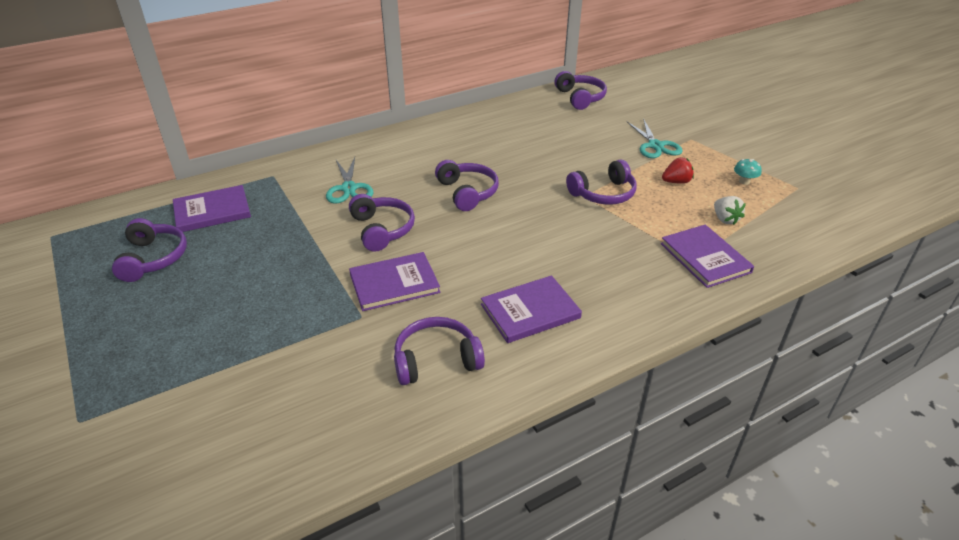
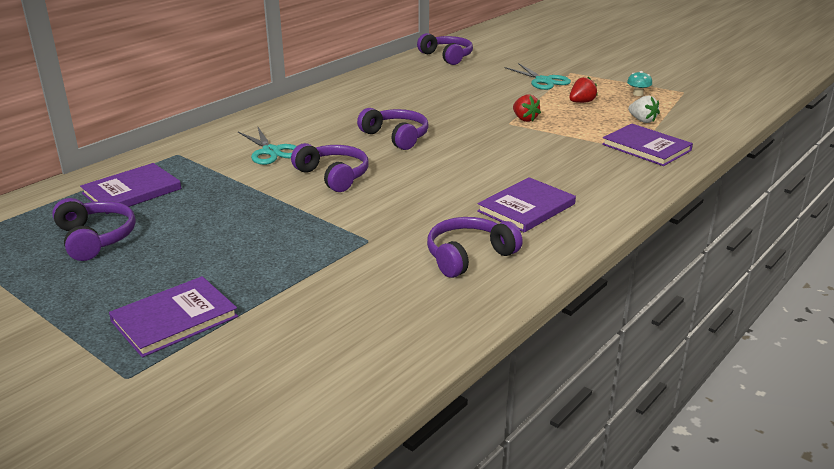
camera: 20 degrees left, 10 degrees down
(394, 283) = (380, 211): purple book -> purple book (174, 319)
(603, 194) = (524, 119): purple headphones -> red strawberry

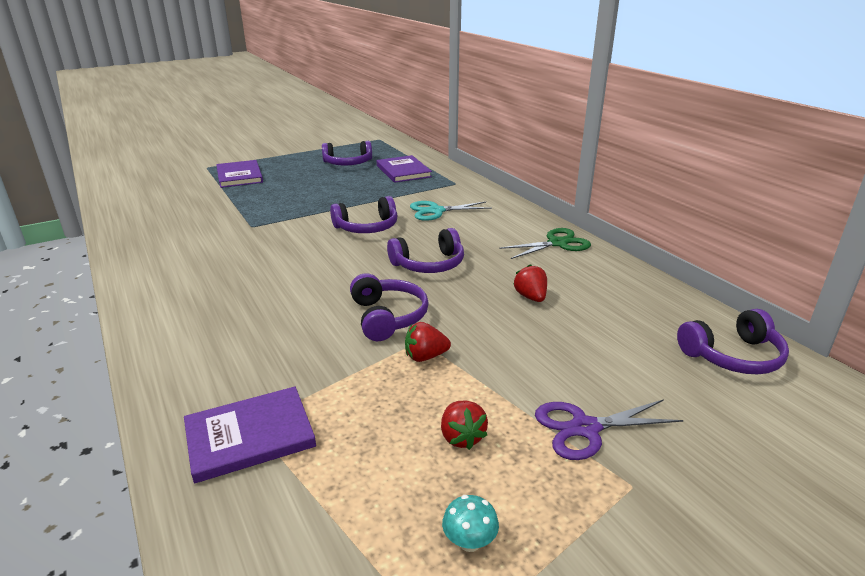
camera: 110 degrees right, 0 degrees up
(323, 99) = (557, 243): none -> green scissors
(422, 100) = (531, 297): none -> red strawberry
(468, 256) = (183, 255): purple headphones -> purple headphones (388, 317)
(526, 207) = (216, 296): purple book -> none
(543, 81) = (585, 428): turquoise scissors -> purple scissors
(642, 120) = (342, 480): white strawberry -> none

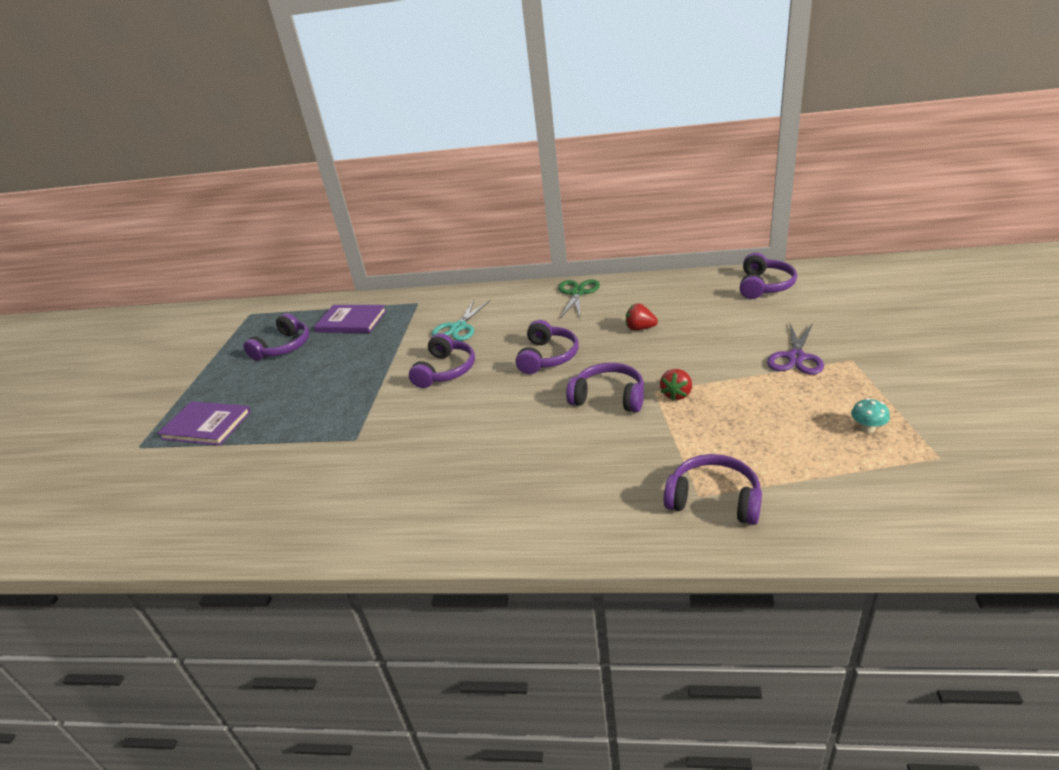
camera: 50 degrees left, 5 degrees up
(250, 436) = (714, 499): purple book -> purple headphones
(461, 437) = (776, 404): red strawberry -> none

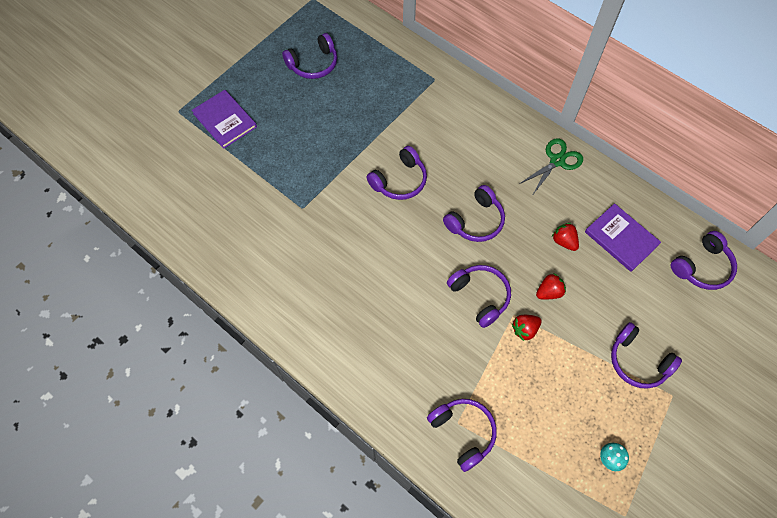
camera: 30 degrees right, 30 degrees up
(351, 321) = (375, 67): purple book -> purple book (621, 238)
(458, 327) = (442, 136): turquoise scissors -> none
(666, 361) = (549, 292): none -> red strawberry
(796, 357) = (638, 361): purple scissors -> purple headphones

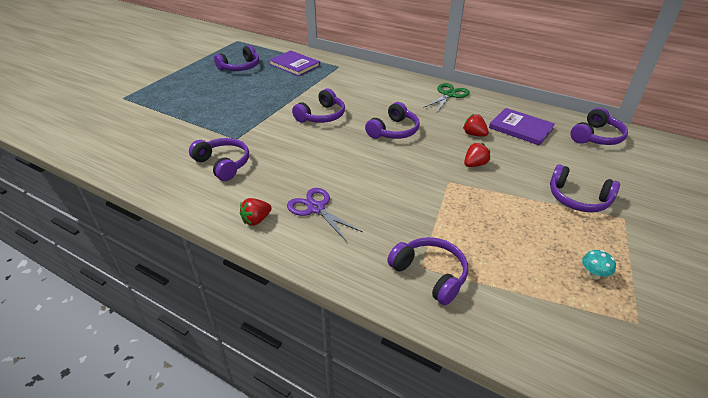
camera: 10 degrees left, 25 degrees down
(225, 120) = (164, 99): purple book -> purple book (294, 65)
(374, 331) = (316, 208): none -> purple scissors
(480, 296) = (413, 174): purple headphones -> purple headphones (223, 164)
(525, 329) = (463, 190): red strawberry -> red strawberry (256, 220)

